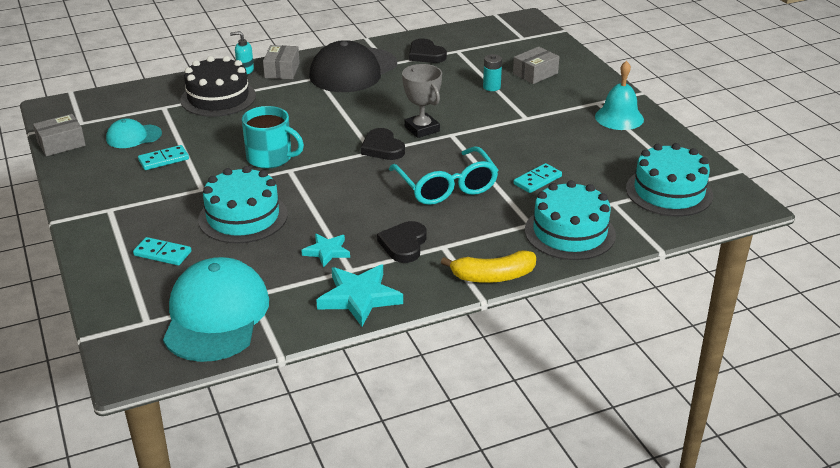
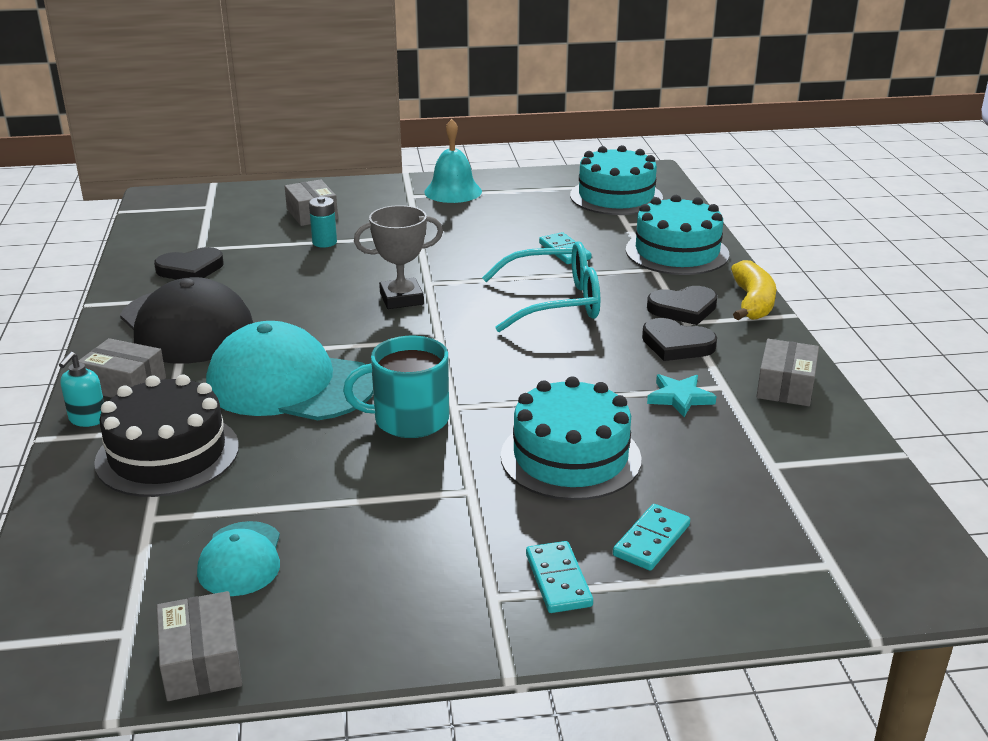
camera: 75 degrees left, 5 degrees down
(163, 160) = (352, 526): turquoise domino -> turquoise domino (558, 580)
(216, 315) = (818, 498): turquoise cap -> turquoise cap (290, 384)
(270, 158) = (409, 419): turquoise mug -> turquoise mug turned 135 degrees counterclockwise
(359, 297) = (785, 386): turquoise star -> grey box
(382, 148) = (435, 331): black heart -> black heart (683, 309)

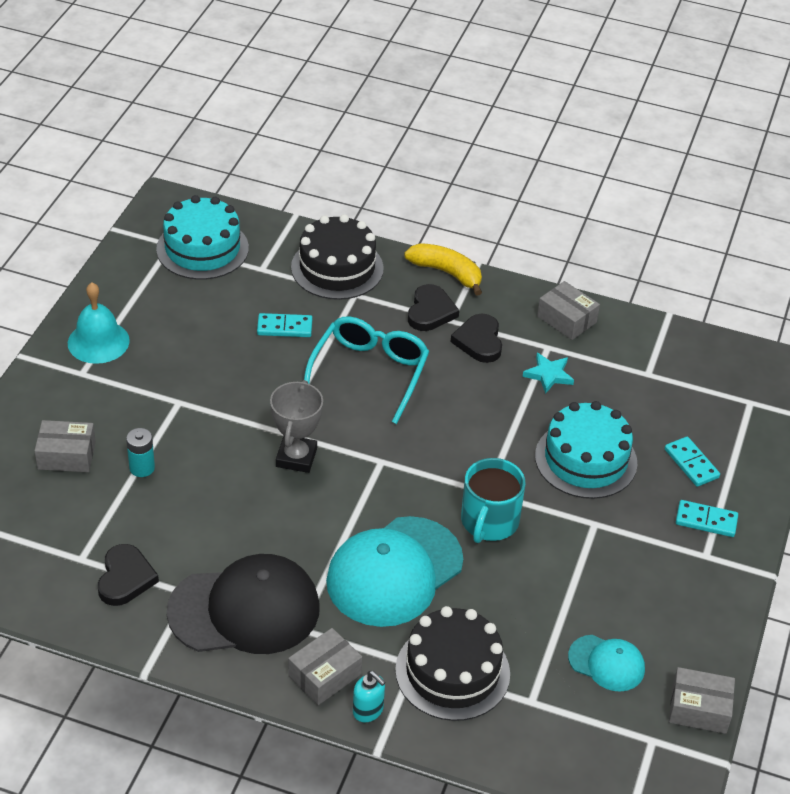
camera: 65 degrees left, 15 degrees up
(676, 345) = (479, 341): black heart -> black heart turned 120 degrees clockwise
(677, 252) = (337, 268): turquoise cake -> black cake

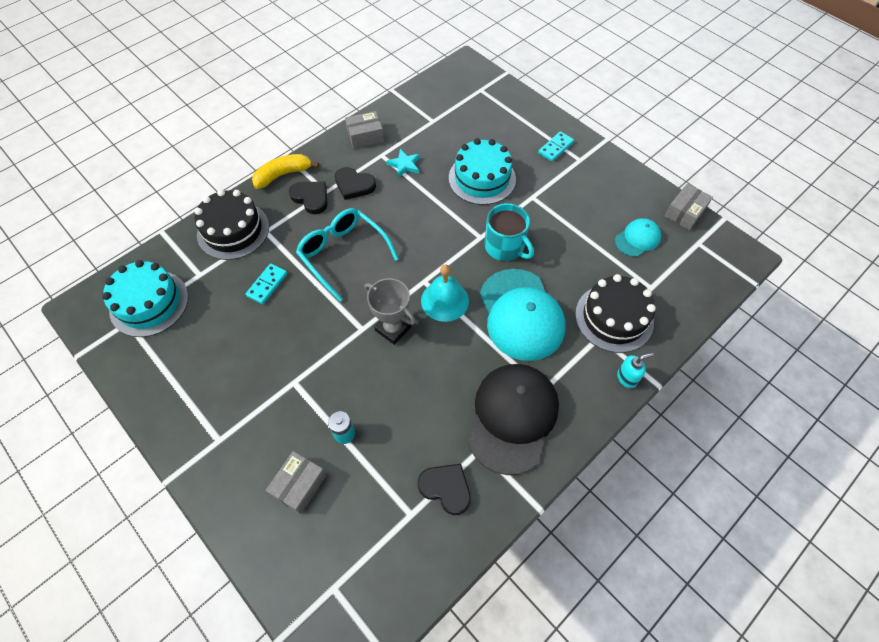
camera: 60 degrees left, 15 degrees up
(98, 341) = (193, 414): turquoise bell -> turquoise bell (444, 300)
(325, 675) = (589, 391): grey box -> none
(691, 463) = (511, 134): turquoise domino -> none

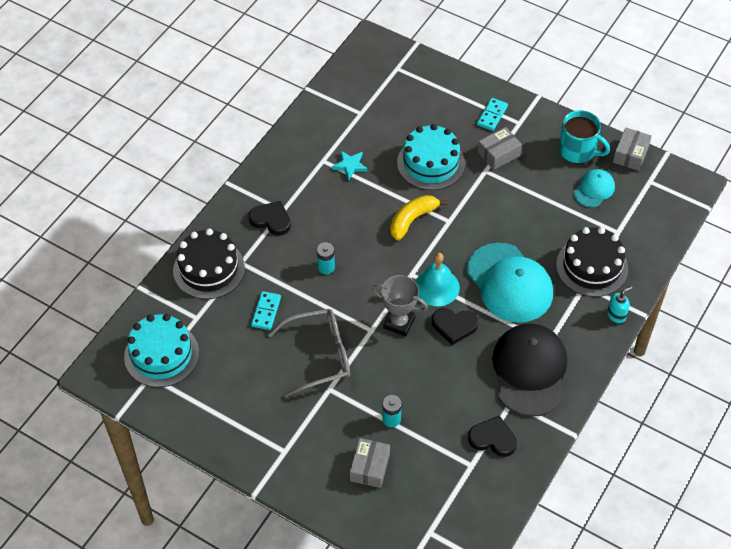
camera: 15 degrees left, 5 degrees down
(283, 175) = (232, 203): yellow banana -> yellow banana (412, 220)
(298, 343) = (318, 356): none -> grey glasses
(343, 254) = (326, 267): turquoise glasses -> turquoise battery
(354, 185) = (308, 197): black heart -> black heart (454, 326)
(365, 136) = (298, 144): grey box -> grey box (498, 154)
(505, 246) = (475, 225): turquoise mug -> turquoise mug (578, 150)

